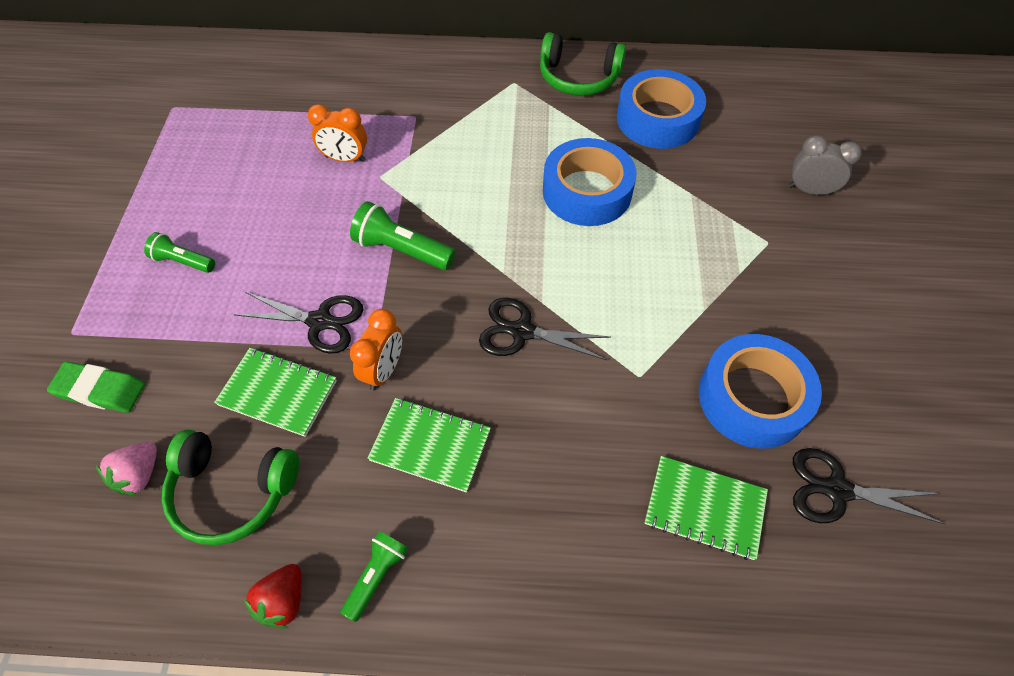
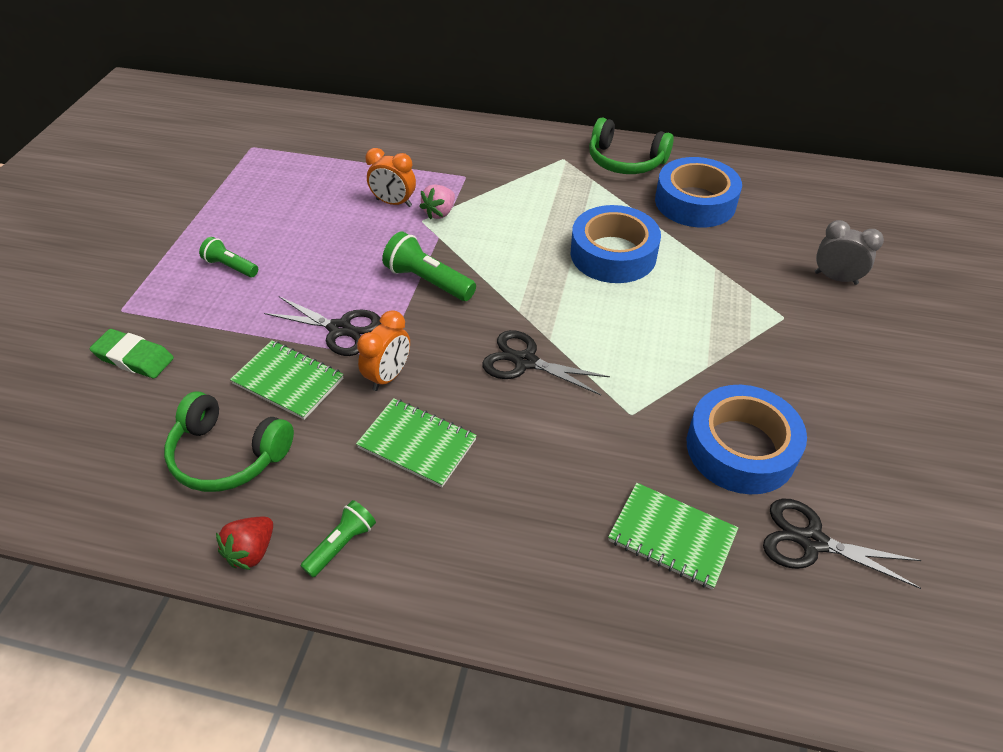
camera: 10 degrees right, 10 degrees down
(139, 475) = (150, 429): pink strawberry -> pink strawberry (439, 213)

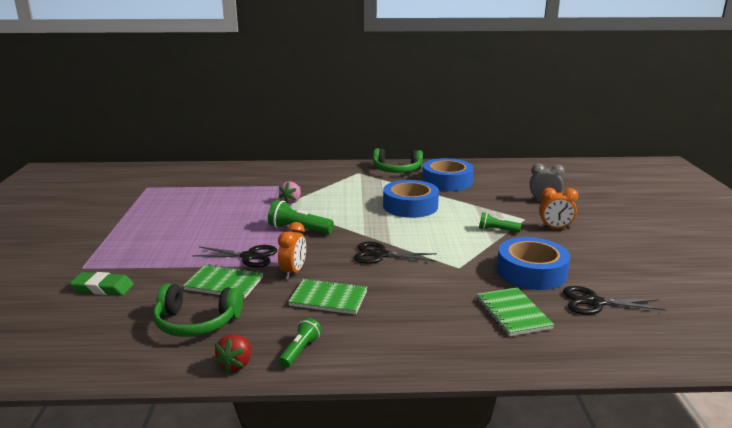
camera: 15 degrees left, 25 degrees down
(231, 266) = (157, 239): green flashlight -> green flashlight (496, 230)
(394, 203) = (258, 200): orange clock -> orange clock (555, 228)
(672, 537) = (513, 313): green notebook -> green notebook turned 60 degrees clockwise

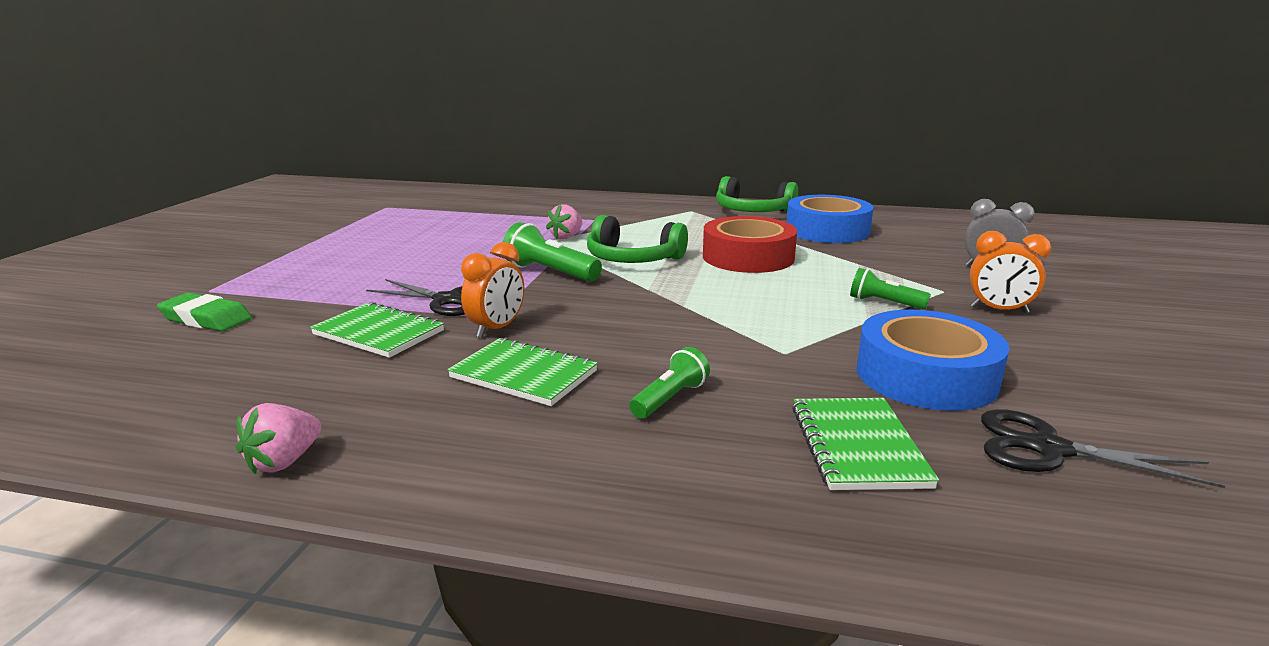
camera: 15 degrees right, 0 degrees up
(196, 322) = (286, 383): green headphones -> green headphones (633, 259)
(236, 364) = (284, 461): red strawberry -> pink strawberry
(300, 351) = (410, 455): green flashlight -> green flashlight (670, 398)
(380, 255) = (656, 319): black scissors -> none
(410, 206) = (748, 257): blue tape -> red tape

